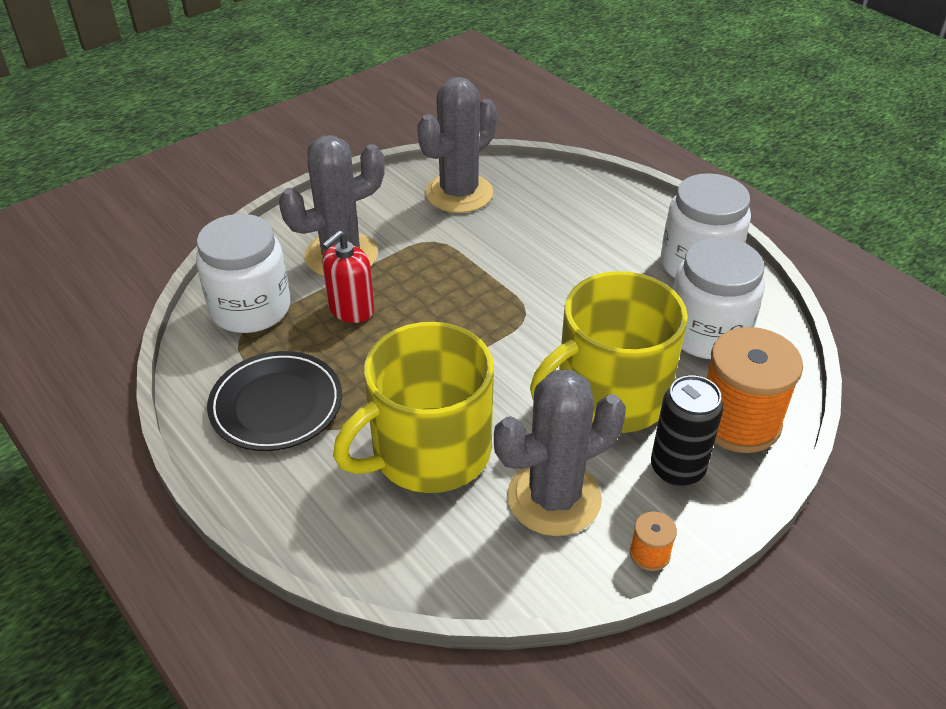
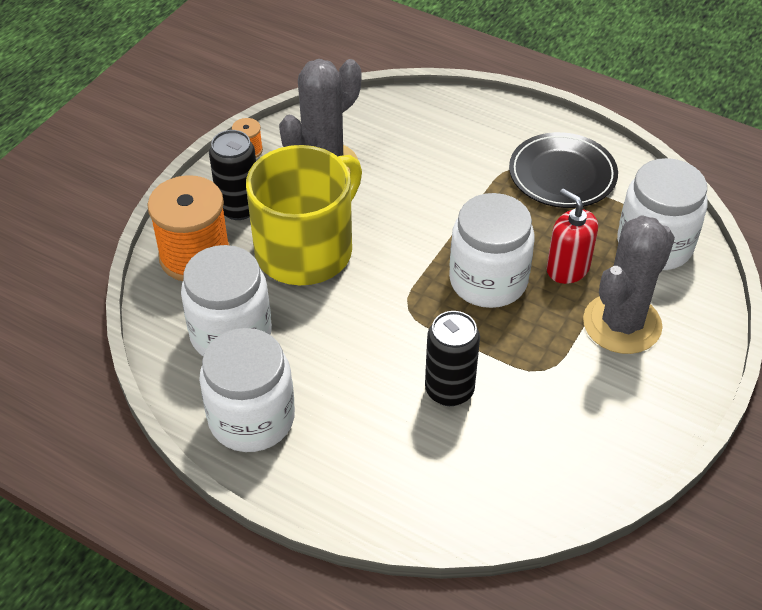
camera: 160 degrees right, 5 degrees up
(351, 309) = (567, 268): red soap dispenser -> red soap dispenser turned 60 degrees counterclockwise
(428, 451) = (428, 173): yellow mug -> none
(434, 318) = (488, 280): none -> white jar
(459, 193) = (558, 450): grey cactus -> none
(521, 246) = (449, 390): none -> black can

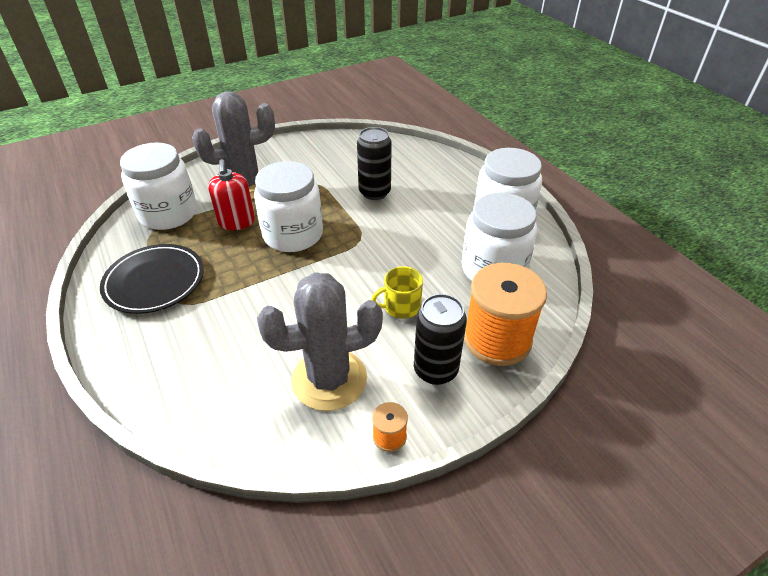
camera: 150 degrees left, 5 degrees down
(306, 250) = (401, 306): yellow mug -> yellow mug, size x0.42

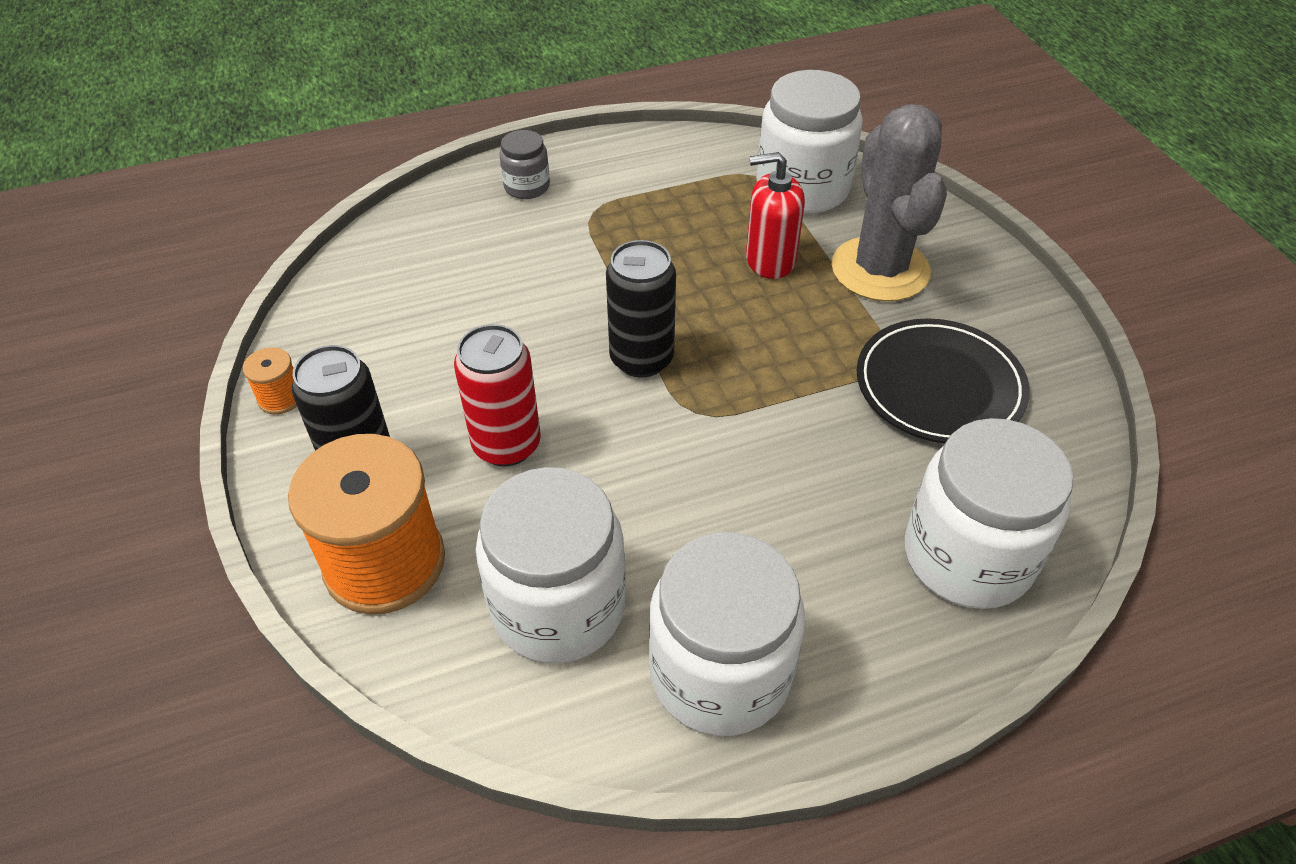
camera: 100 degrees right, 5 degrees up
(142, 345) = (527, 186): none -> grey jar
(154, 281) = (643, 187): black plate -> black plate (939, 386)
(293, 234) = (724, 325): white jar -> white jar (967, 556)
(329, 379) = (398, 348): grey cactus -> none
(374, 192) = (847, 451): black can -> black can (641, 359)
(401, 306) = (506, 445): yellow mug -> red can

